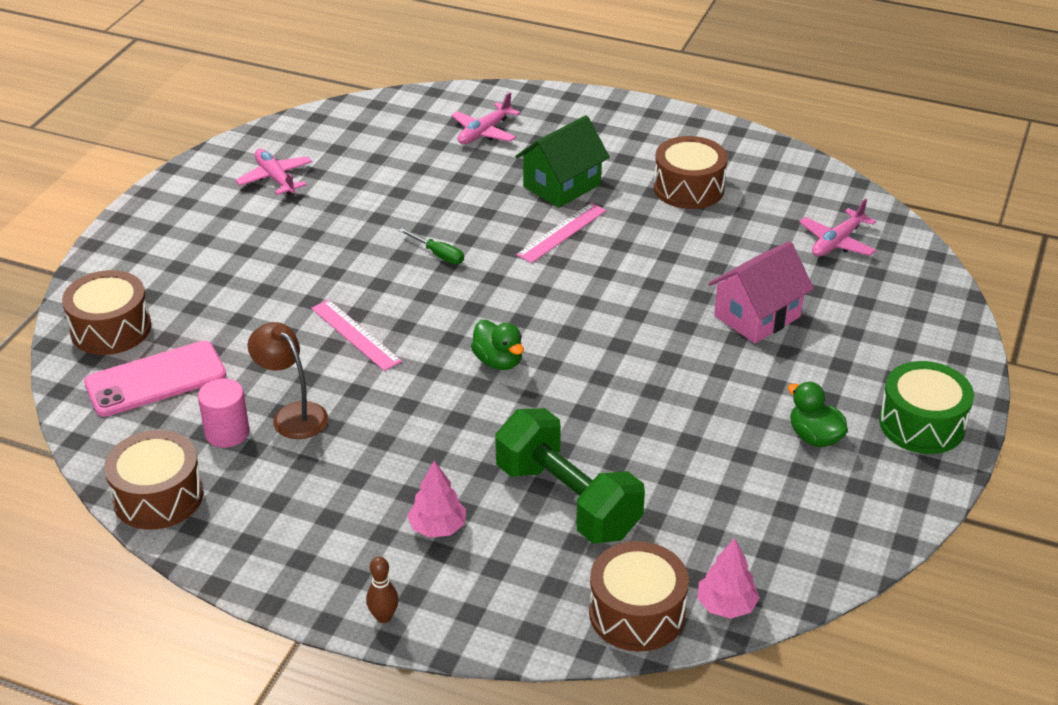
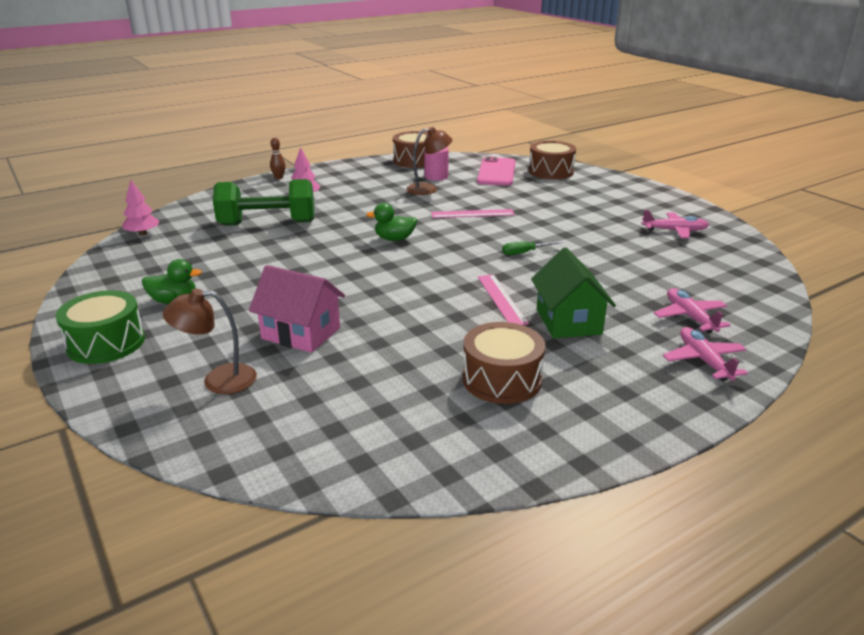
camera: 125 degrees right, 10 degrees down
(637, 613) = (181, 216): brown drum -> none
(757, 316) = (301, 333): pink house -> pink house turned 60 degrees counterclockwise
(837, 242) = (324, 420): pink plane -> pink plane (703, 360)
(869, 319) = (218, 380): none -> brown lamp

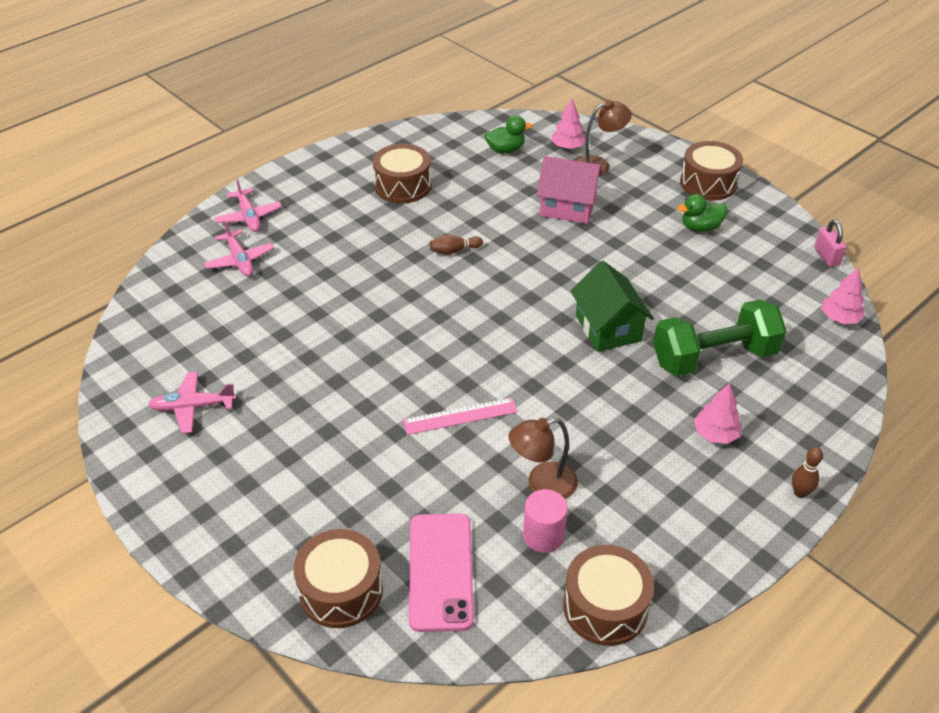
camera: 170 degrees right, 15 degrees up
(87, 268) = (826, 257): none -> pink padlock
(106, 343) = (708, 183): green drum -> brown drum
(239, 412) = (567, 147): none -> pink tree
(394, 239) = (543, 344): green duck -> green duck (505, 150)
(450, 304) = (454, 251): none -> brown bowling pin
(501, 299) = (408, 262): pink ruler -> none
(524, 253) = (387, 336): green screwdriver -> none
(568, 321) = (349, 243): green house -> green house (608, 328)

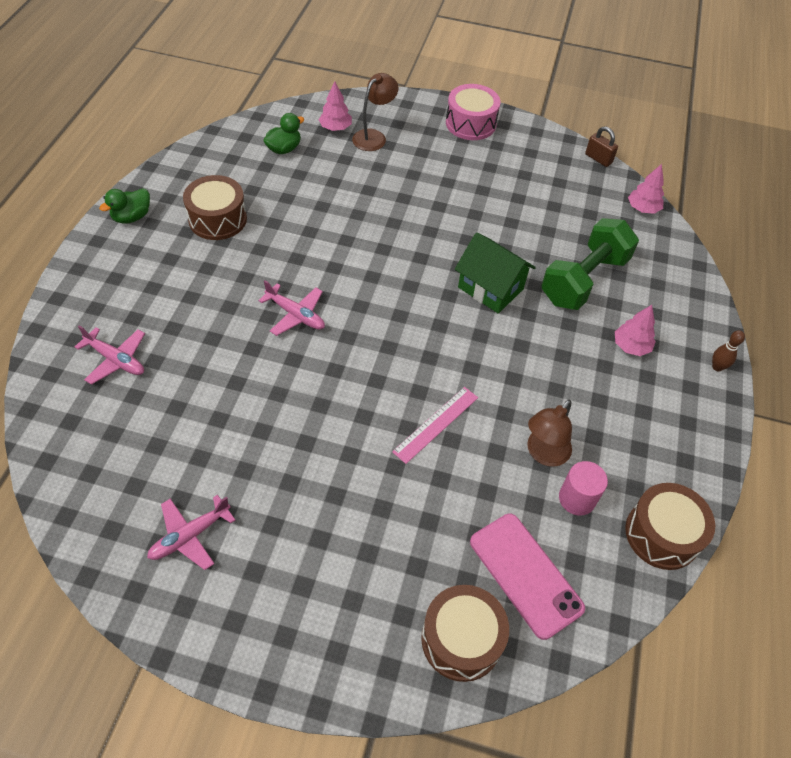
camera: 35 degrees left, 10 degrees up
(249, 217) = (89, 309): pink plane -> pink plane (296, 315)
(454, 251) = (313, 267): brown bowling pin -> none
(567, 207) = (378, 187): pink house -> none
(700, 227) = (493, 167): green duck -> green duck (132, 217)
(708, 183) = (470, 123): brown drum -> pink drum
(826, 257) = (598, 159): pink padlock -> brown padlock

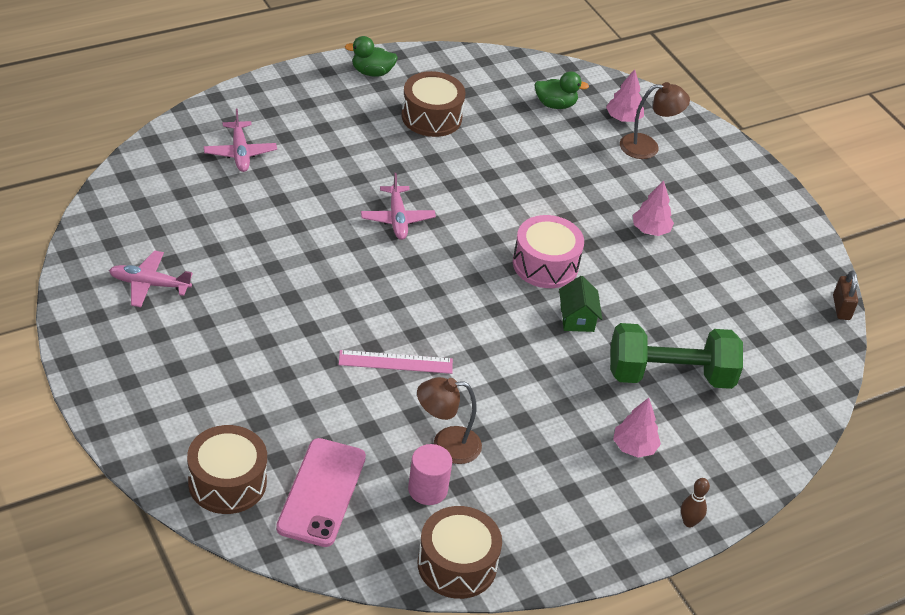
camera: 45 degrees right, 10 degrees down
(470, 123) = (756, 197): pink drum -> pink drum (545, 264)
(490, 288) = (577, 318): green house -> green house, size x0.62
(642, 208) = (820, 373): pink tree -> pink tree (650, 230)

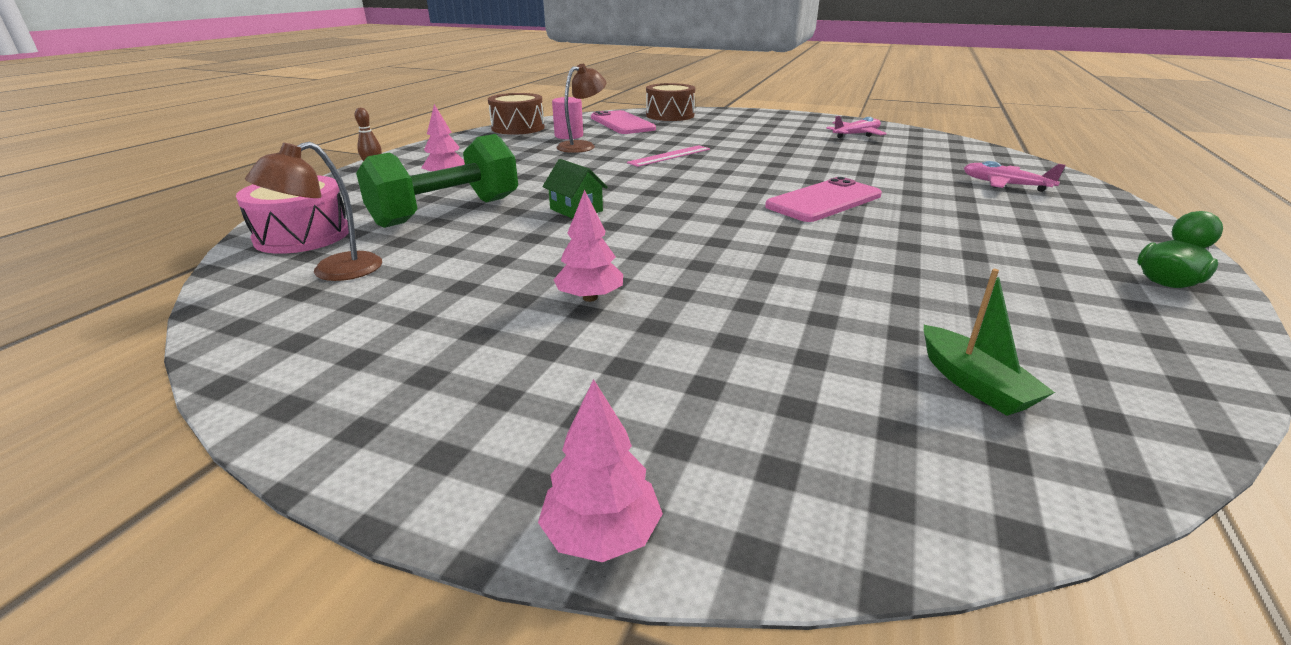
camera: 145 degrees right, 15 degrees down
(397, 219) = (824, 201): pink plane -> pink phone
(431, 117) = (1009, 276): brown drum -> none
(545, 264) = (658, 226): pink drum -> pink drum (302, 235)
(555, 104) = (973, 383): green duck -> green boat
(623, 118) = (861, 435): pink tree -> pink tree (602, 534)
(647, 147) = (745, 407): brown lamp -> brown lamp (334, 272)
(841, 308) = (216, 340): brown padlock -> none

